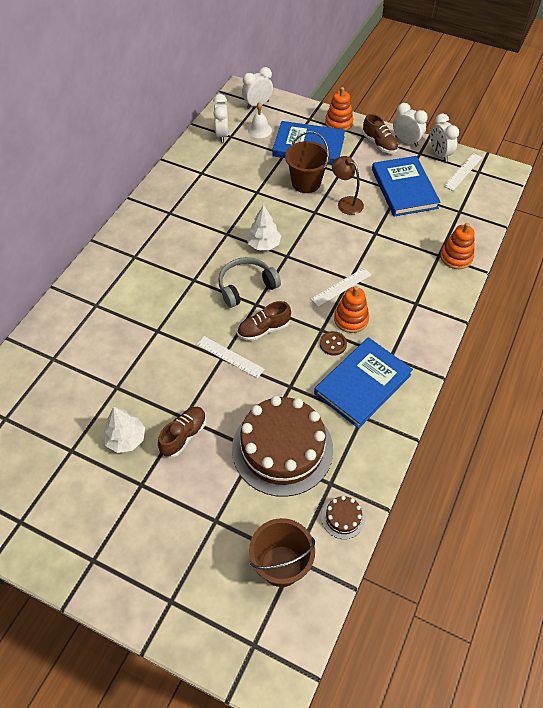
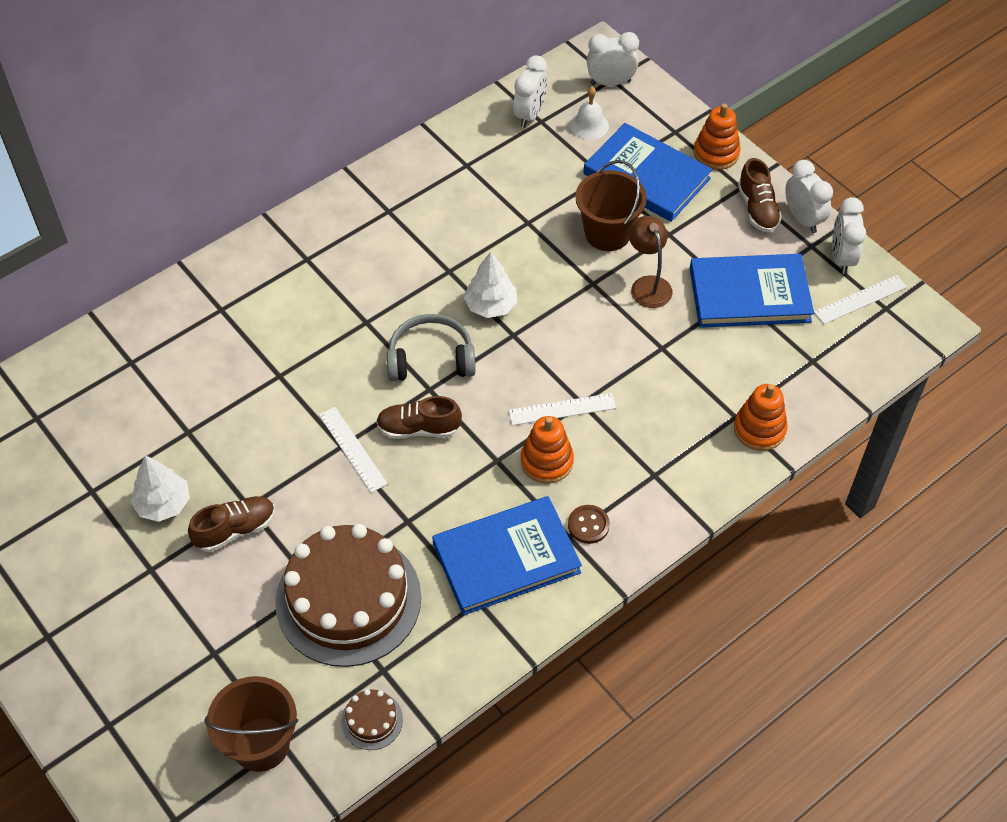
camera: 25 degrees right, 0 degrees up
(333, 344) = (500, 486): brown button -> brown button (588, 525)
(404, 189) = (749, 294): blue book -> blue book turned 75 degrees clockwise

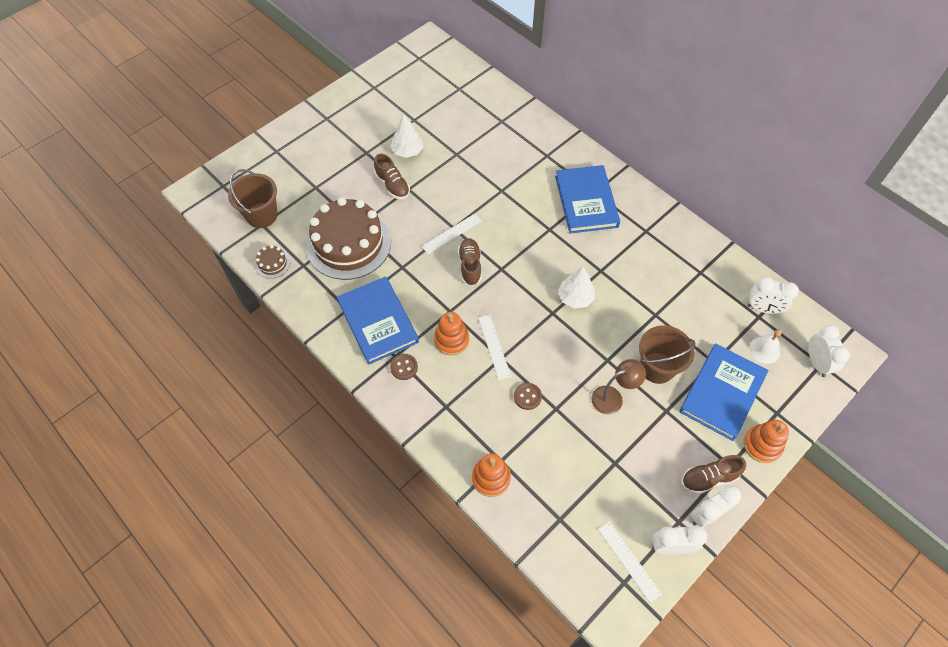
camera: 85 degrees right, 5 degrees up
(431, 358) = (525, 267): grey headphones -> none
(643, 377) = (527, 396): none -> brown button
(749, 294) = (617, 471): blue book -> blue book (586, 201)

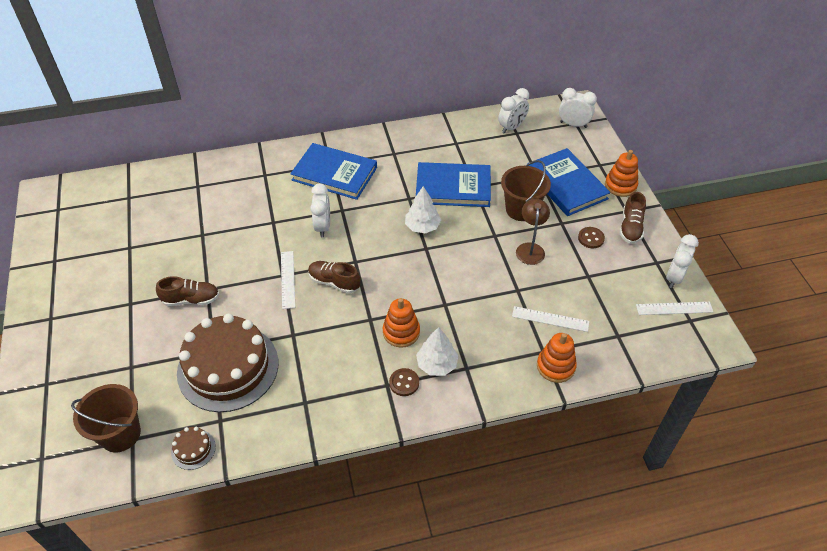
camera: 60 degrees left, 10 degrees down
(378, 322) = (339, 382): blue book -> blue book (453, 187)
(407, 151) = (162, 269): white tree -> white tree (437, 364)
(494, 346) = (430, 304): white ruler -> white ruler (550, 319)
(527, 396) = (494, 304): brown button -> brown button (591, 238)
(706, 515) = (659, 244): white clock -> white clock (323, 227)
(764, 350) = (545, 144): white bell -> none

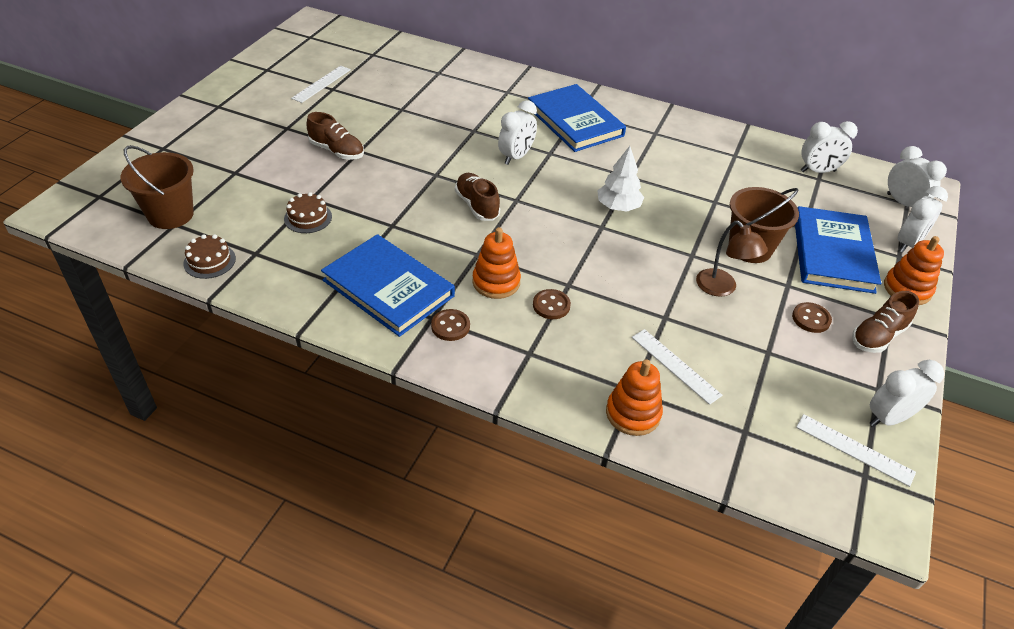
camera: 35 degrees right, 5 degrees down
(228, 367) = (308, 218): brown cake -> brown cake, size x0.40
(287, 279) = (436, 180): white ruler -> white ruler (321, 84)
(437, 364) = (501, 331): white tree -> none
(448, 326) = (551, 305): none -> brown button
(453, 187) = (689, 191): blue book -> blue book (388, 288)
(530, 248) = (722, 288): brown lamp -> brown lamp turned 105 degrees clockwise
(597, 153) = (908, 243): none -> white clock

